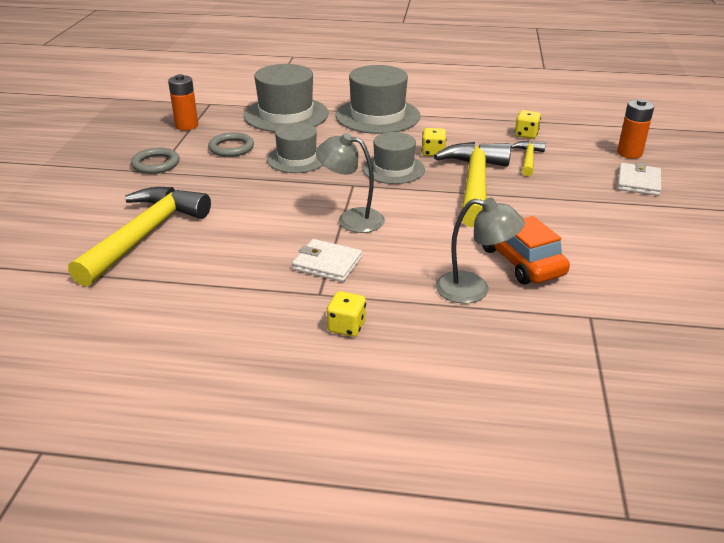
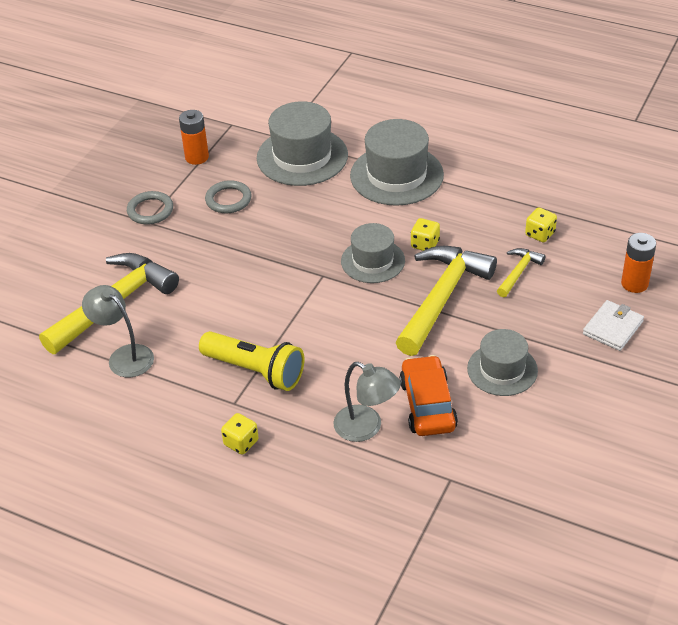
camera: 20 degrees right, 10 degrees up
(297, 159) = (285, 228): grey hat -> grey hat (502, 369)
(327, 263) = (255, 371): white wallet -> yellow flashlight
(351, 219) = (301, 321): grey lamp -> grey lamp (124, 356)

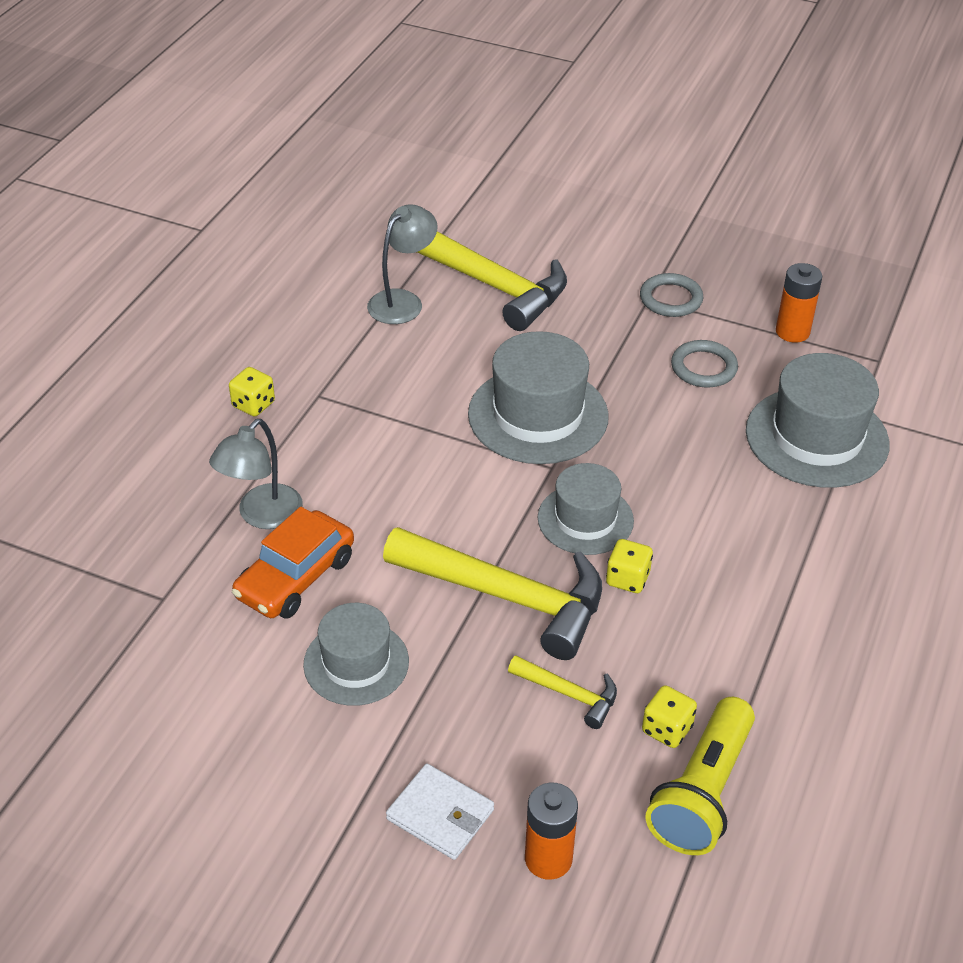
camera: 85 degrees right, 0 degrees up
(255, 371) = (371, 410): yellow flashlight -> yellow flashlight (702, 793)
(396, 175) = (792, 546): grey hat -> grey hat (538, 415)
(427, 405) = (295, 577): orange car -> orange car turned 135 degrees clockwise

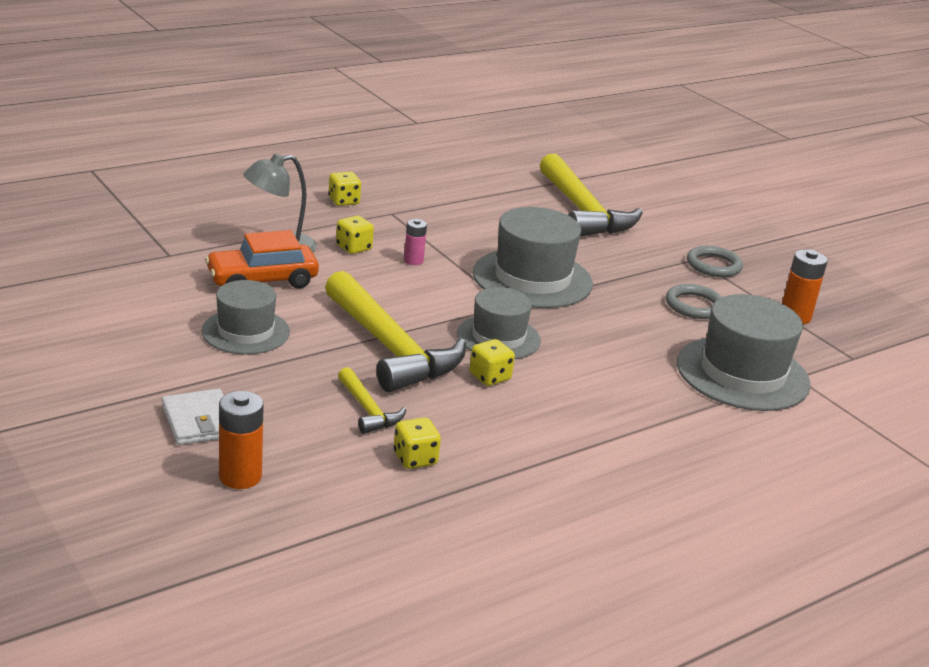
camera: 30 degrees right, 15 degrees down
(334, 472) = (354, 248): none -> yellow dice
(402, 301) = (508, 196): grey lamp -> none
(409, 456) = (413, 261): none -> pink battery
(702, 793) = (397, 501): yellow flashlight -> none

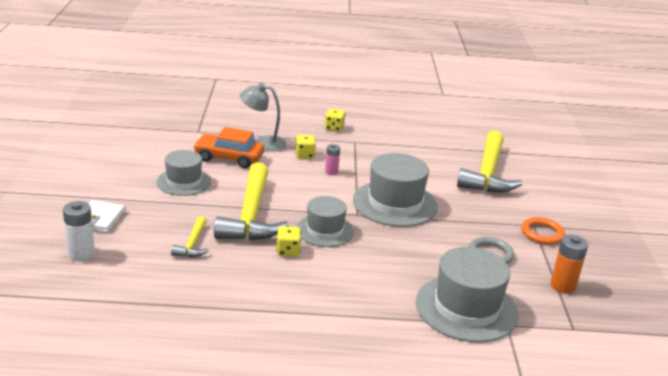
camera: 35 degrees right, 0 degrees up
(240, 476) = (81, 254): orange battery -> white battery
(415, 459) = (182, 279): yellow dice -> none
(713, 265) = (542, 233): grey ring -> orange ring

